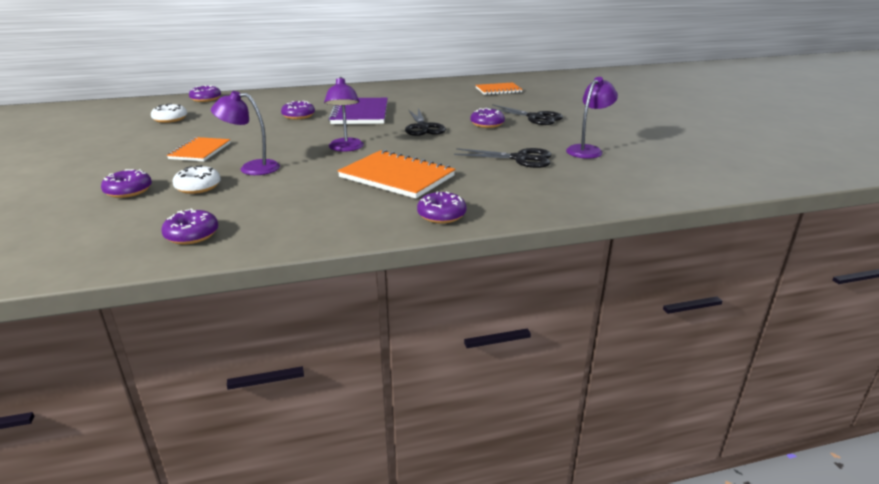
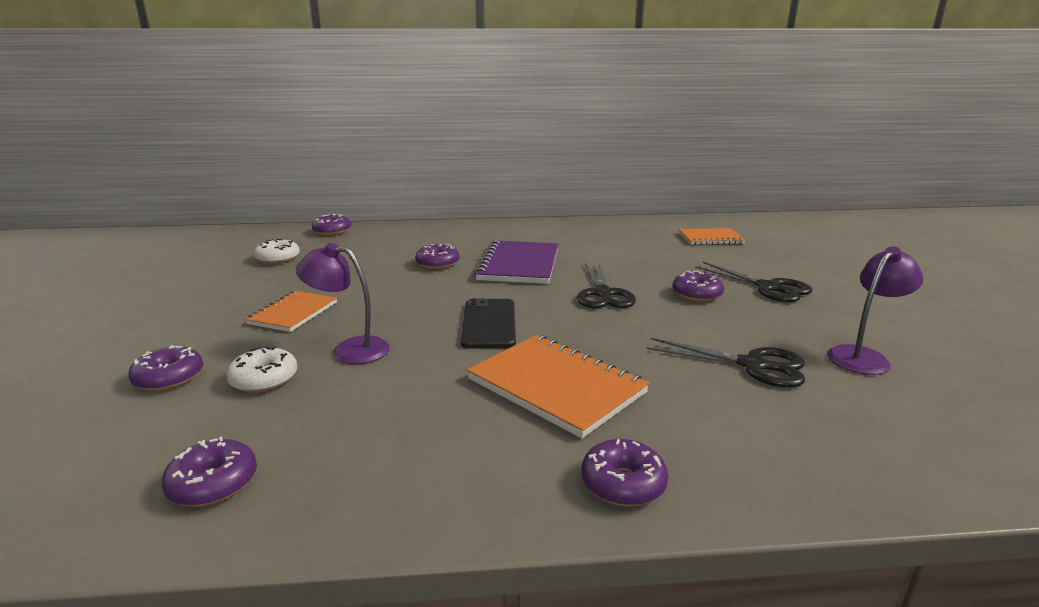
camera: 10 degrees right, 5 degrees down
(346, 148) = (489, 324): purple lamp -> black phone

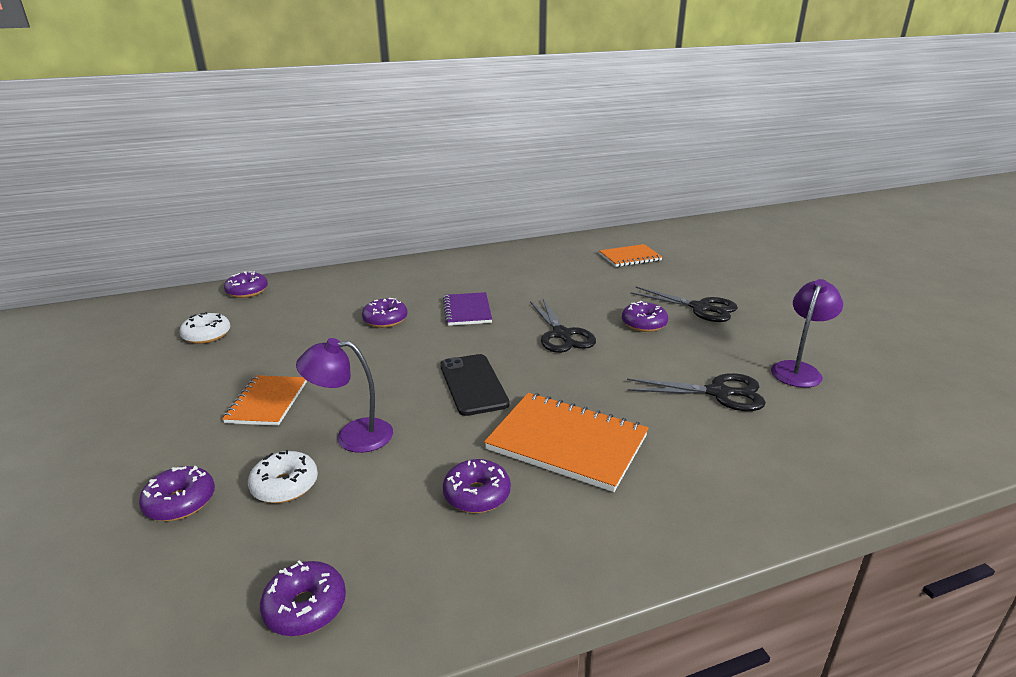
camera: 15 degrees left, 5 degrees up
(519, 265) = (467, 311): purple notebook -> purple notebook, size x0.62
(623, 483) = (665, 528): purple donut -> purple donut (477, 494)

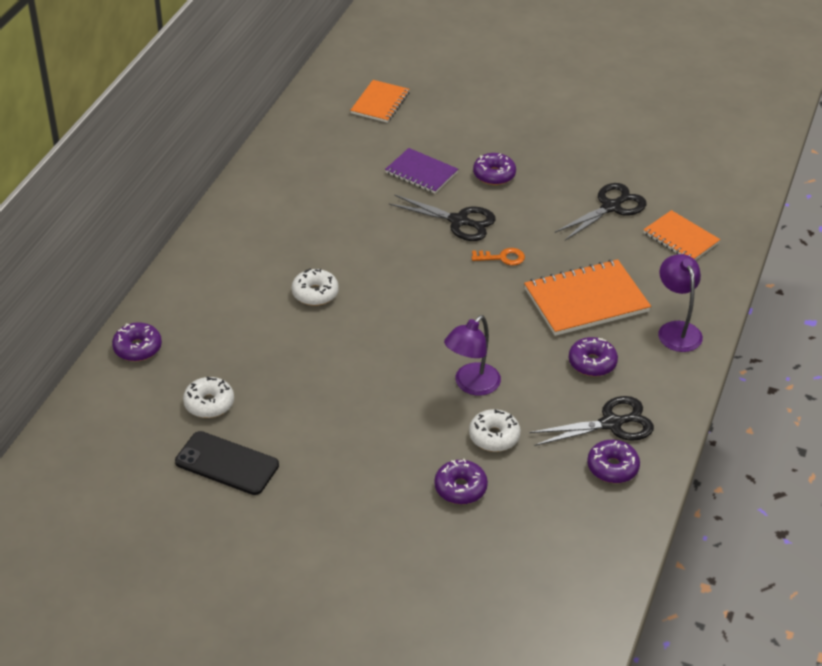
camera: 50 degrees left, 15 degrees up
(267, 402) = (375, 408): orange notebook -> orange notebook (680, 238)
(385, 320) = (315, 293): purple donut -> white donut
(467, 311) = (358, 243): purple notebook -> purple notebook (421, 173)
(473, 384) = (473, 301): black phone -> black phone (227, 463)
(551, 372) = (502, 258): none -> orange key
(700, 308) = (506, 134): black scissors -> black scissors (611, 423)
(799, 370) = (628, 157): purple lamp -> purple lamp (676, 330)

